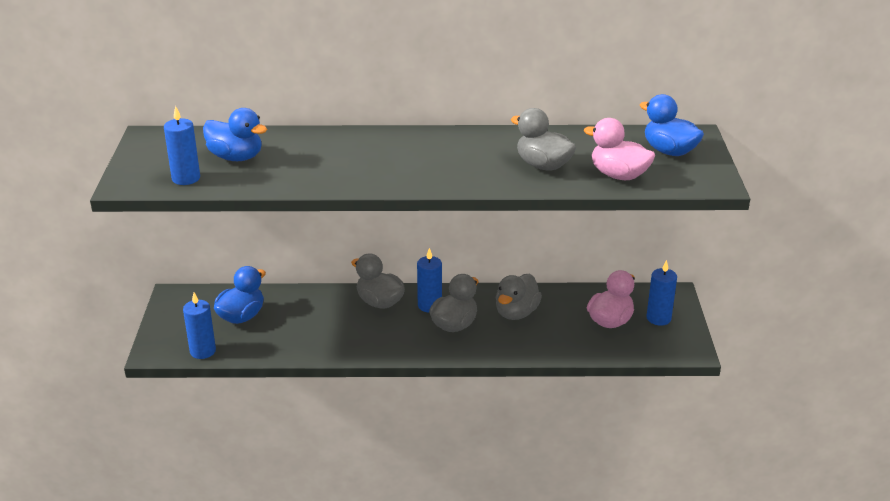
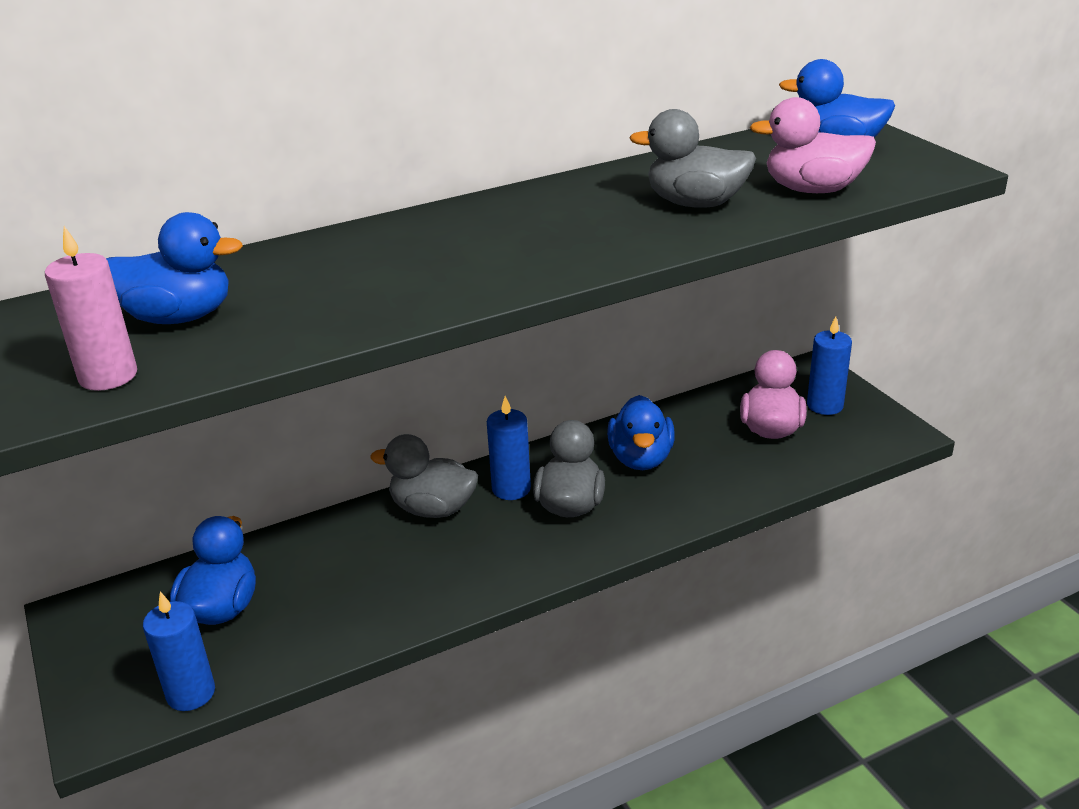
camera: 25 degrees left, 0 degrees up
(186, 178) = (108, 376): blue candle -> pink candle
(516, 313) = (641, 459): grey duck -> blue duck

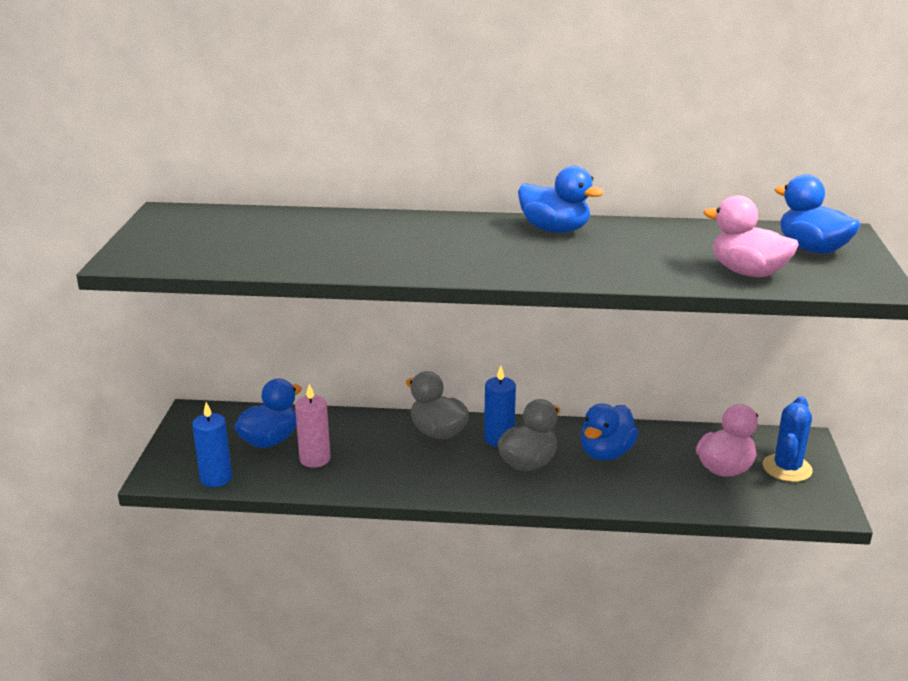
camera: 30 degrees right, 5 degrees down
(108, 376) = (199, 256): pink candle -> pink candle (315, 459)
(179, 317) = (266, 237): blue duck -> blue duck (555, 229)
(695, 203) = (649, 258): grey duck -> none
(825, 405) = (787, 468): blue candle -> blue cactus

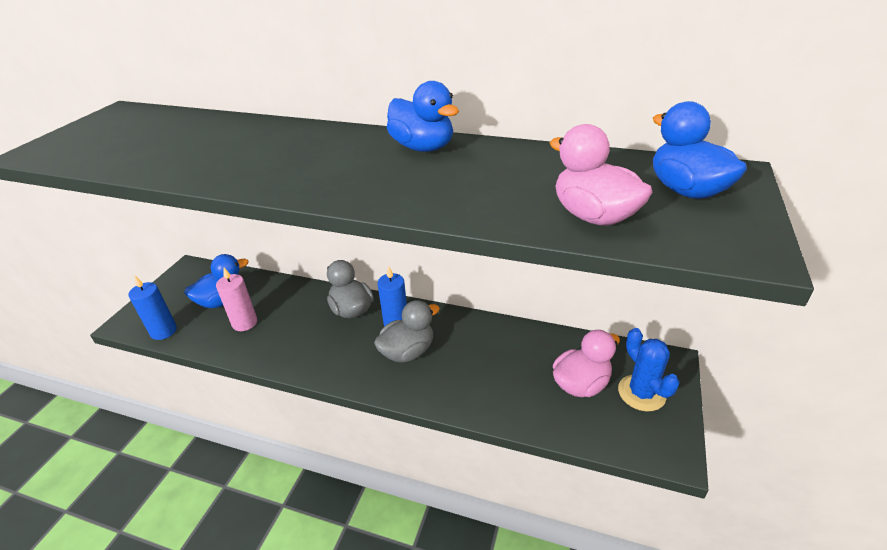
camera: 15 degrees right, 10 degrees up
(606, 453) = (479, 350): blue duck -> none
(787, 468) = (641, 393): blue cactus -> blue cactus turned 60 degrees counterclockwise

